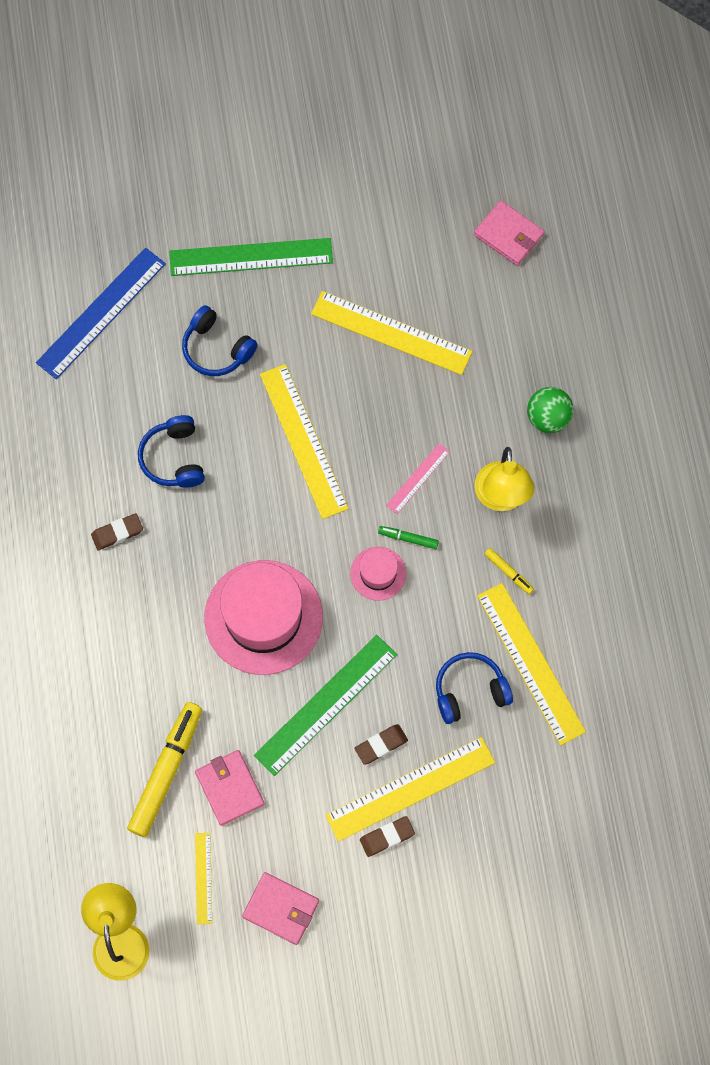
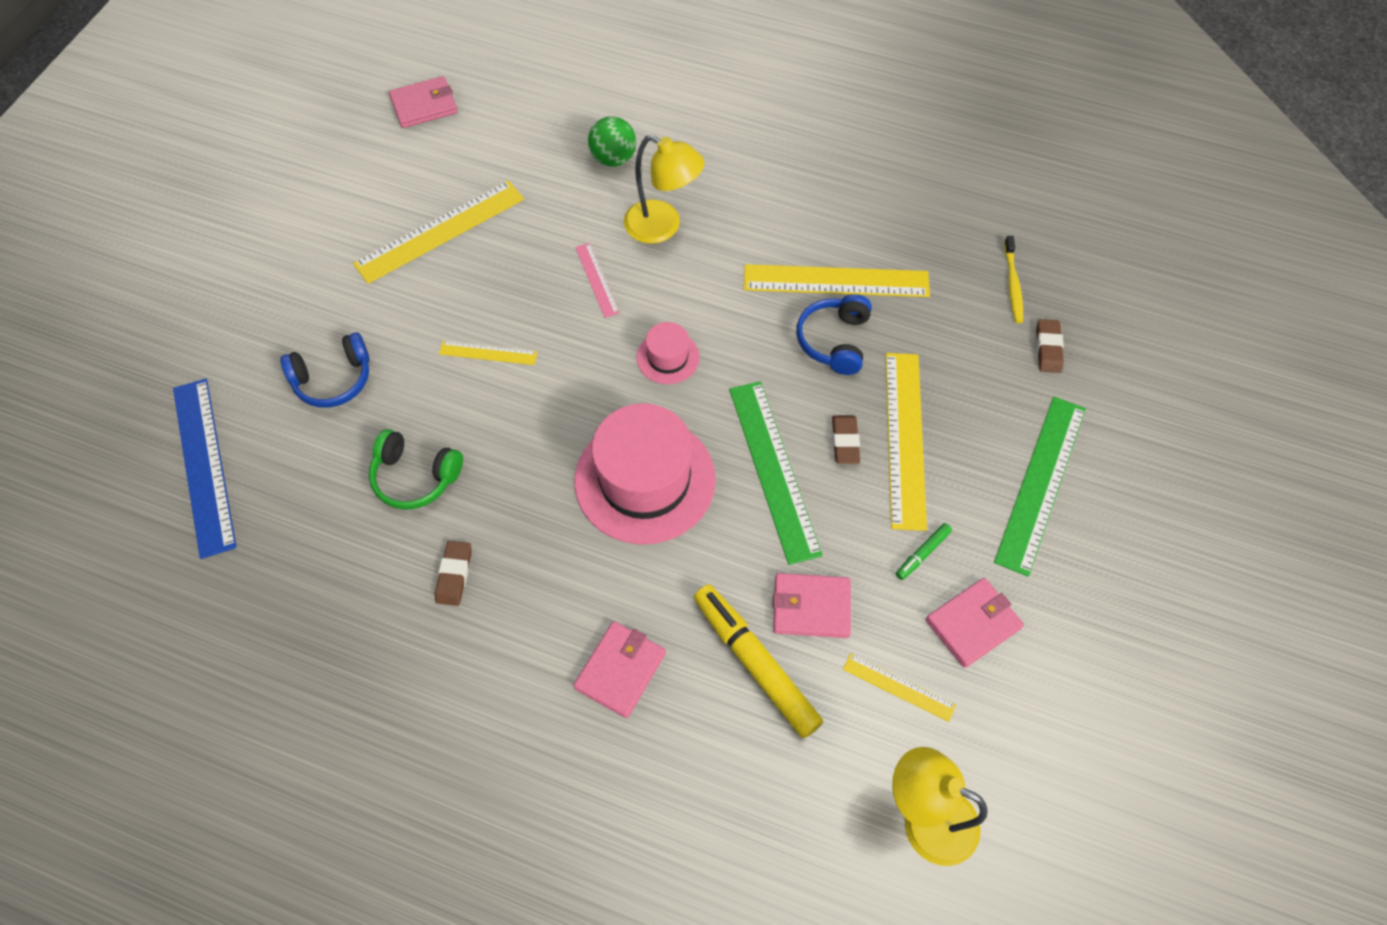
camera: 60 degrees left, 10 degrees down
(111, 684) = (620, 670): none -> pink wallet
(174, 458) = (415, 477): blue headphones -> green headphones
(251, 257) = (267, 303): green ruler -> green ruler (1040, 483)
(303, 441) = (488, 353): yellow ruler -> yellow ruler, size x0.51
(387, 837) = (944, 484): brown eraser -> brown eraser (1048, 348)
(408, 538) = (650, 316): green marker -> green marker (922, 554)
(508, 572) = (737, 255): yellow marker -> none
(615, 807) = (1012, 284): none -> yellow toothbrush

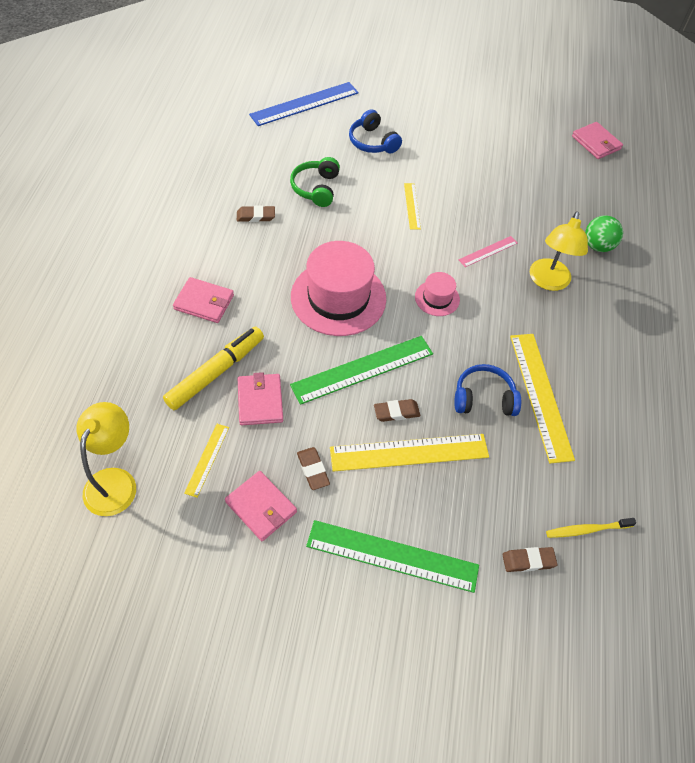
camera: 75 degrees right, 5 degrees down
(440, 231) = (497, 168): yellow ruler -> none
(922, 554) = (313, 470): green marker -> brown eraser

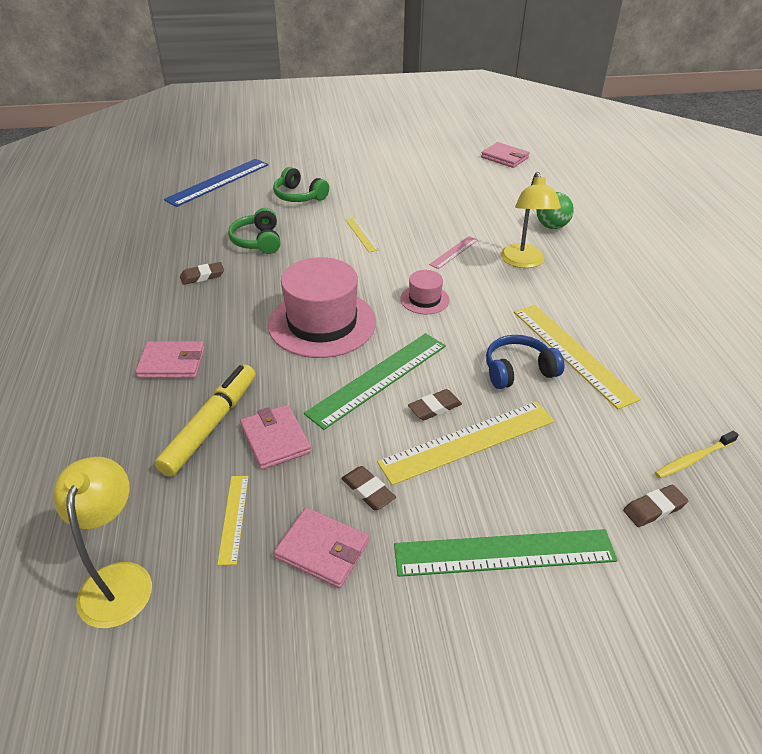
camera: 15 degrees left, 15 degrees down
(372, 142) = (299, 196): blue headphones -> green headphones

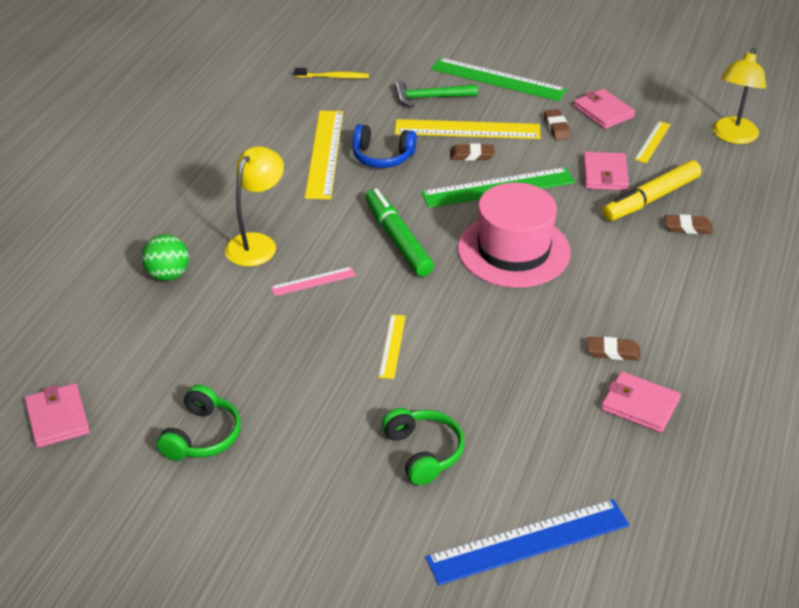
camera: 150 degrees left, 0 degrees up
(172, 363) = (671, 260): pink wallet -> pink wallet (640, 405)
(258, 241) = (525, 383): green headphones -> green headphones (202, 436)
(424, 299) = (397, 239): pink hat -> green marker
(554, 475) = (430, 97): none -> green hammer
(654, 508) = (390, 68): brown eraser -> brown eraser (688, 227)

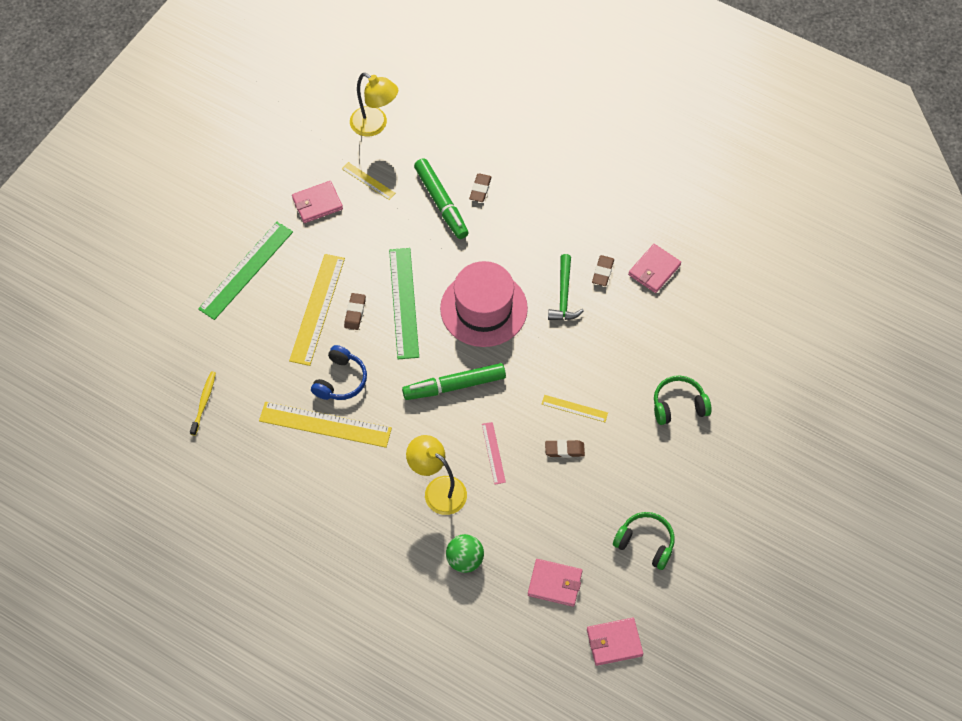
camera: 80 degrees left, 20 degrees up
(430, 97) = (260, 328): green hammer -> green hammer (563, 295)
(528, 542) = (758, 360): blue ruler -> none
(557, 127) = (331, 242): brown eraser -> brown eraser (564, 450)
(605, 174) = (403, 225): pink wallet -> pink wallet (555, 583)
(651, 199) = (441, 203): yellow marker -> green marker

